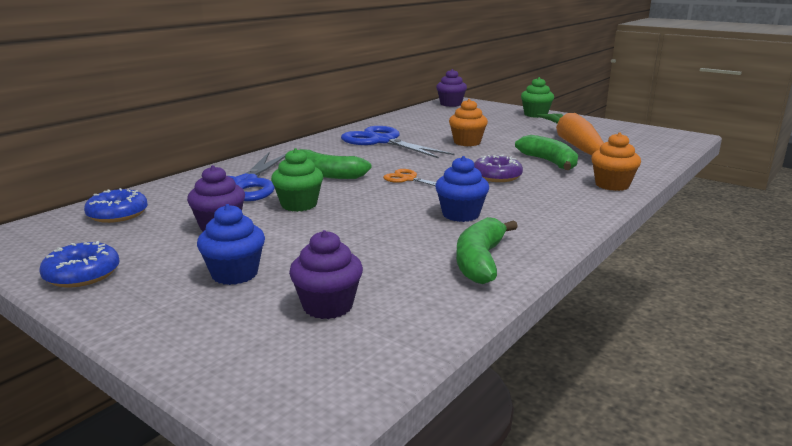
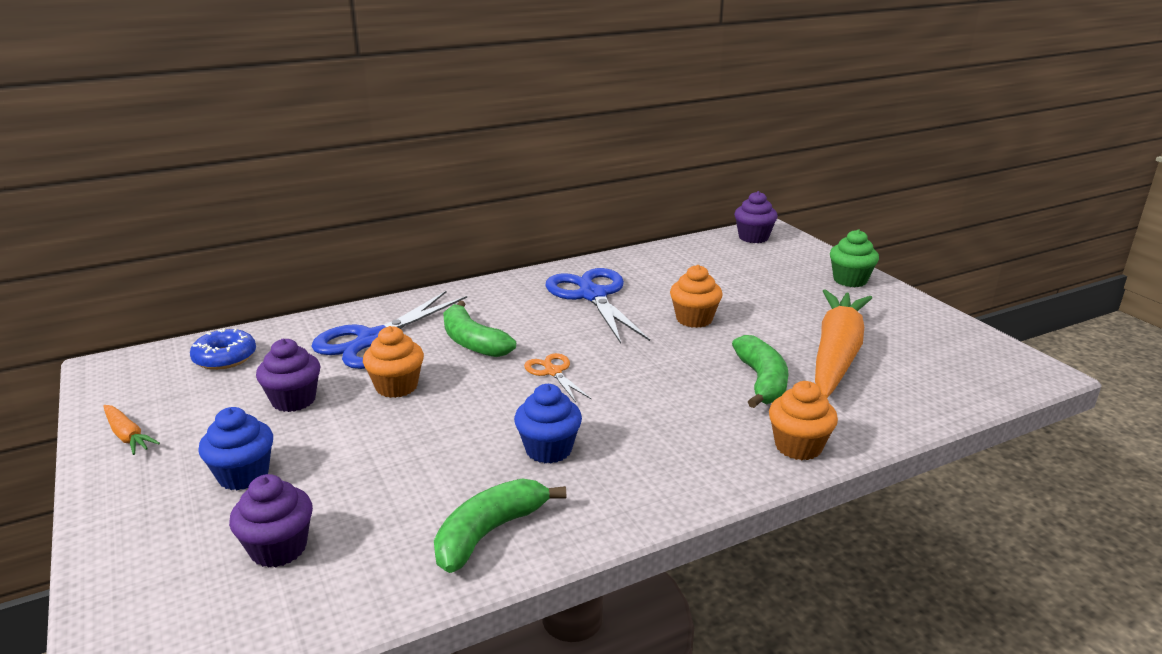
camera: 25 degrees right, 5 degrees up
(82, 274) = (127, 436): blue donut -> orange carrot
(299, 205) = (396, 386): green cupcake -> orange cupcake
(497, 176) = (663, 392): purple donut -> none

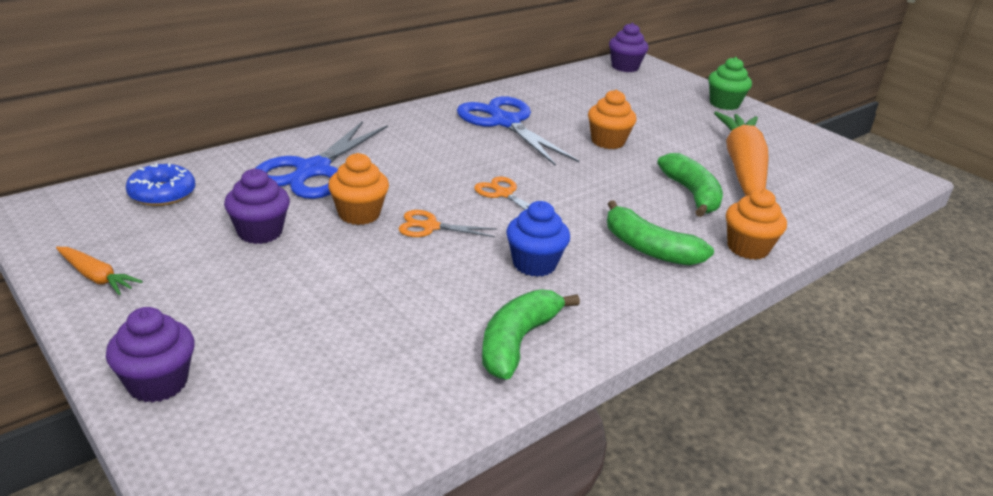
camera: 15 degrees left, 5 degrees up
(243, 475) = (246, 307): blue cupcake -> none
(278, 548) = (321, 373): purple cupcake -> purple cupcake (158, 383)
(460, 403) = (430, 227): none -> orange scissors
(473, 342) = (413, 169): green banana -> green banana (649, 248)

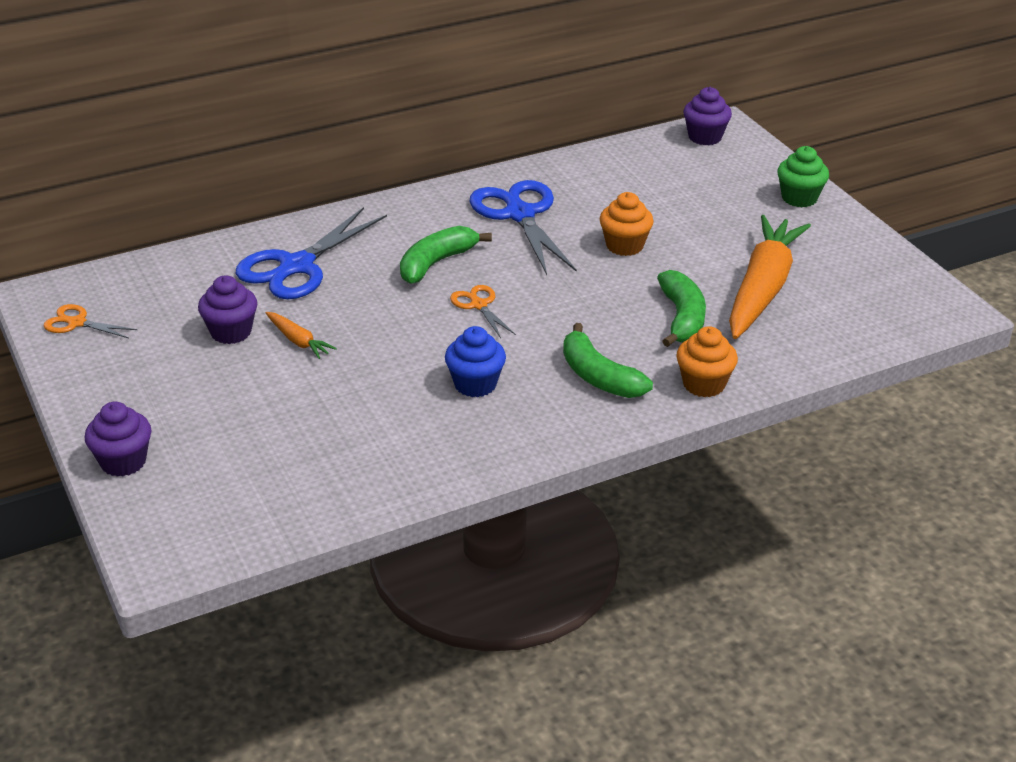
camera: 15 degrees right, 5 degrees up
(96, 277) = (86, 366): orange carrot -> orange carrot (298, 341)
(162, 194) = (151, 285): blue donut -> none
(359, 214) = (327, 319): orange cupcake -> none
(430, 227) = (391, 337): orange scissors -> orange scissors (77, 323)
(517, 342) = (426, 457): green banana -> green banana (436, 263)

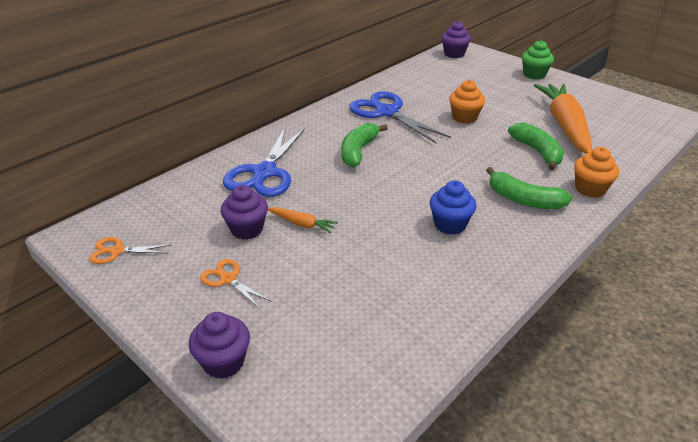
camera: 20 degrees left, 0 degrees up
(479, 305) = (407, 171): orange scissors -> orange scissors (228, 279)

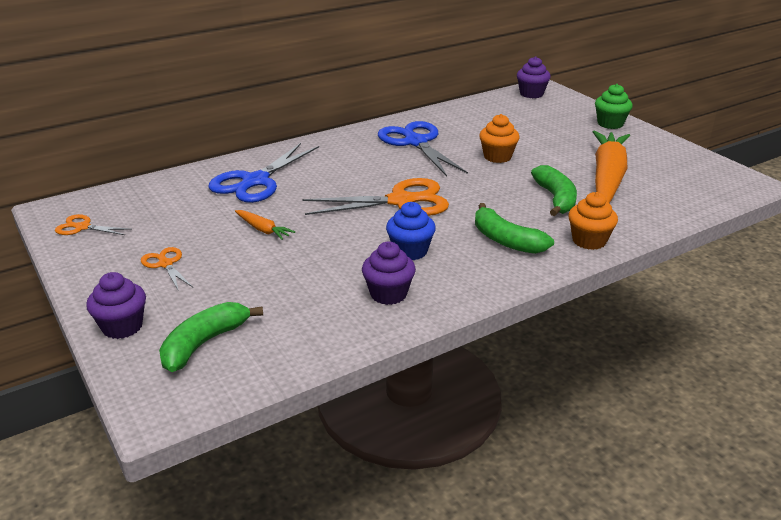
camera: 15 degrees right, 5 degrees down
(247, 229) = (208, 227): purple cupcake -> purple cupcake (388, 294)
(358, 151) = (361, 174): green banana -> green banana (204, 343)
(410, 174) = (400, 201): none -> orange scissors

